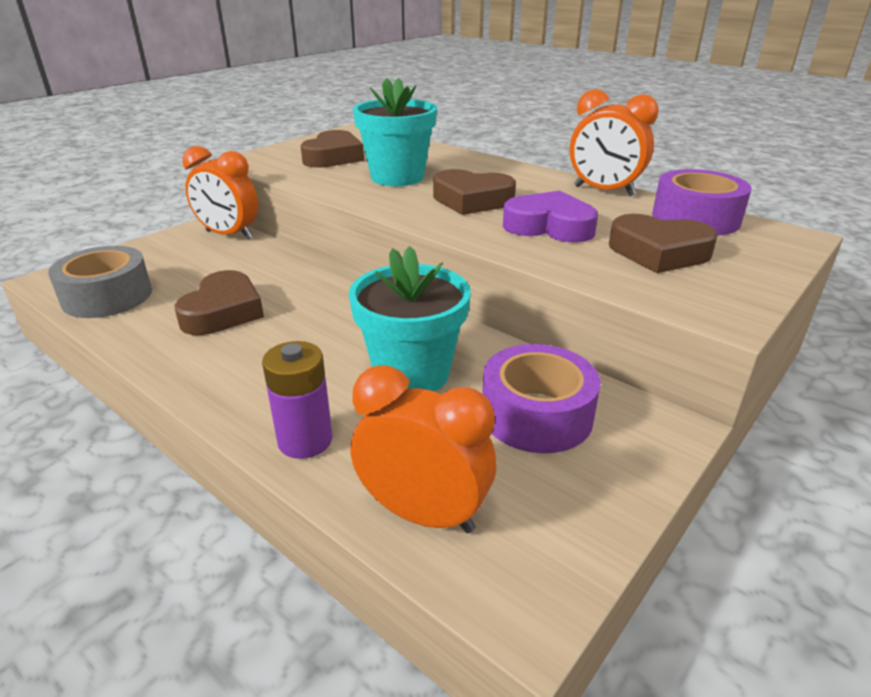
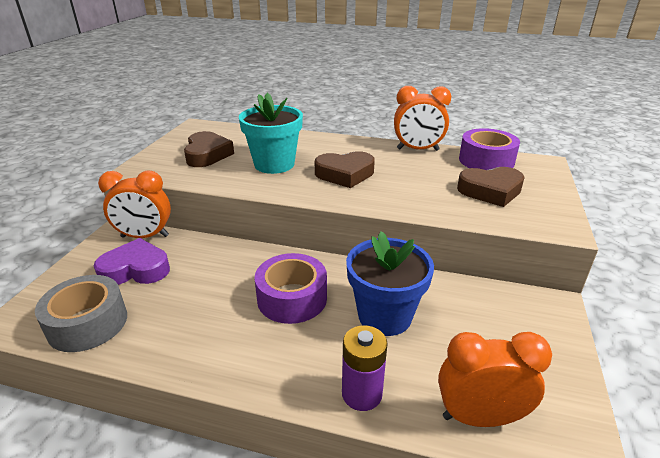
camera: 25 degrees left, 0 degrees up
(223, 311) = (204, 308): brown heart -> none
(412, 373) = (385, 316): turquoise flower pot -> blue flower pot
(536, 414) = (481, 320): purple tape -> purple tape (292, 298)
(549, 226) = (413, 185): purple heart -> purple heart (135, 269)

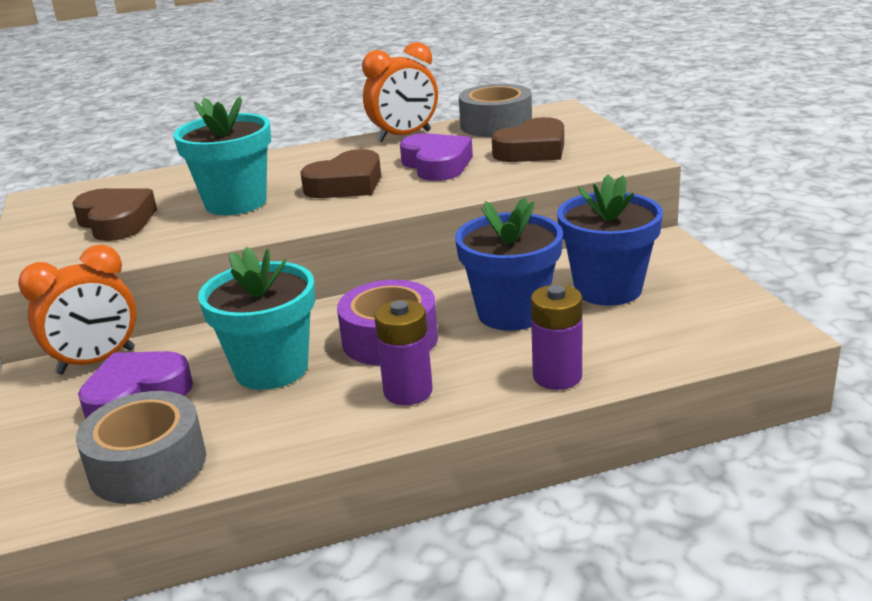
camera: 30 degrees left, 5 degrees down
(211, 286) = (271, 369): none -> turquoise flower pot
(259, 349) = (408, 392): none -> purple battery
(414, 179) = (436, 165): none -> purple heart
(471, 329) = (608, 289): none -> blue flower pot
(479, 417) = (678, 345): orange clock -> none
(486, 160) = (496, 125): purple tape -> grey tape

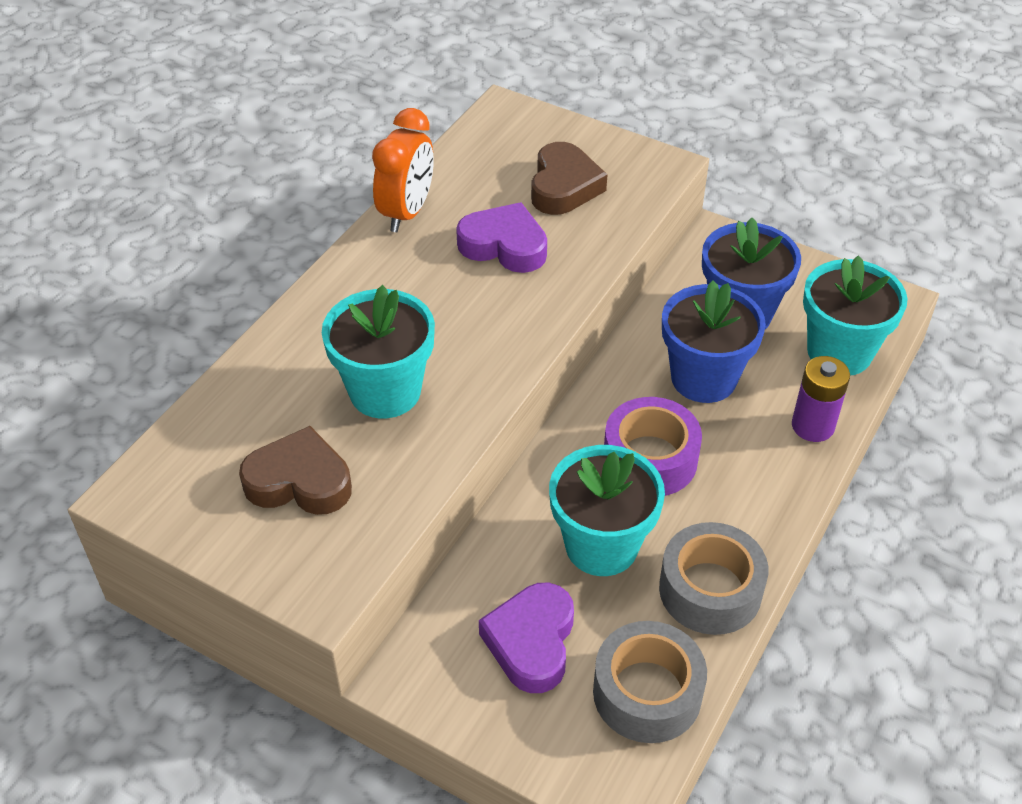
camera: 45 degrees left, 20 degrees up
(96, 361) = (435, 634): orange clock -> none
(346, 184) = (458, 313): brown heart -> none
(408, 392) = (734, 503): purple battery -> none
(496, 125) = (476, 158): grey tape -> grey tape (710, 590)
(662, 342) = (839, 352): none -> turquoise flower pot

